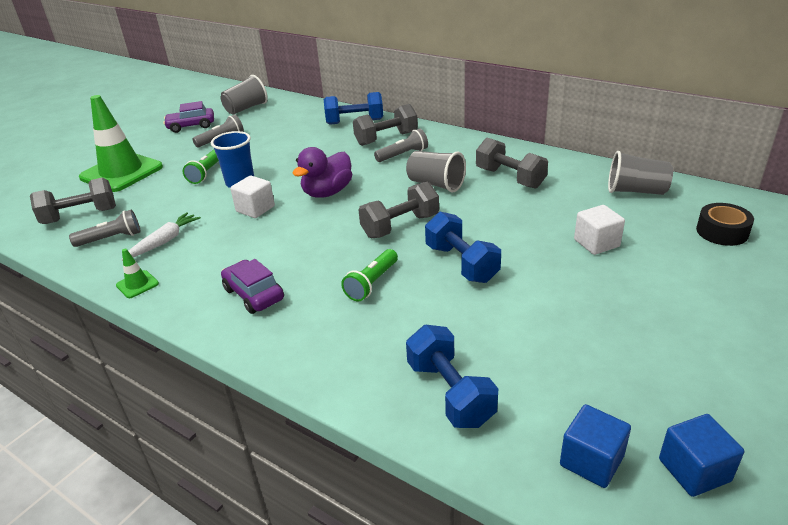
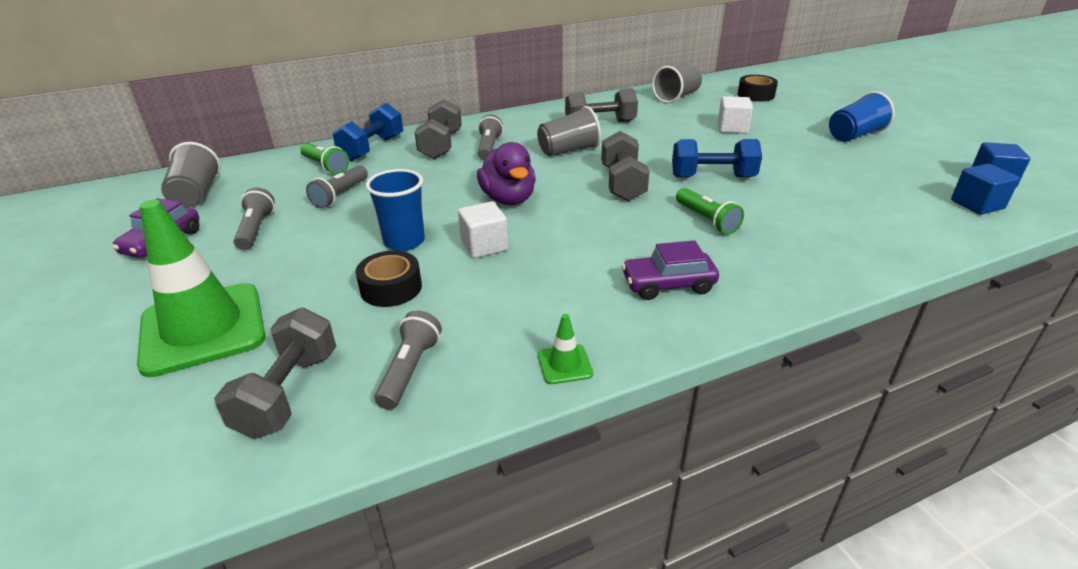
camera: 60 degrees left, 0 degrees up
(164, 241) = (478, 324): white carrot -> none
(186, 201) = (391, 288): none -> black tape
(206, 173) = (335, 259): green flashlight -> green flashlight (325, 166)
(281, 141) = (340, 195): none -> grey flashlight
(450, 393) = (886, 229): blue dumbbell -> none
(694, 327) = (854, 135): none -> blue cup

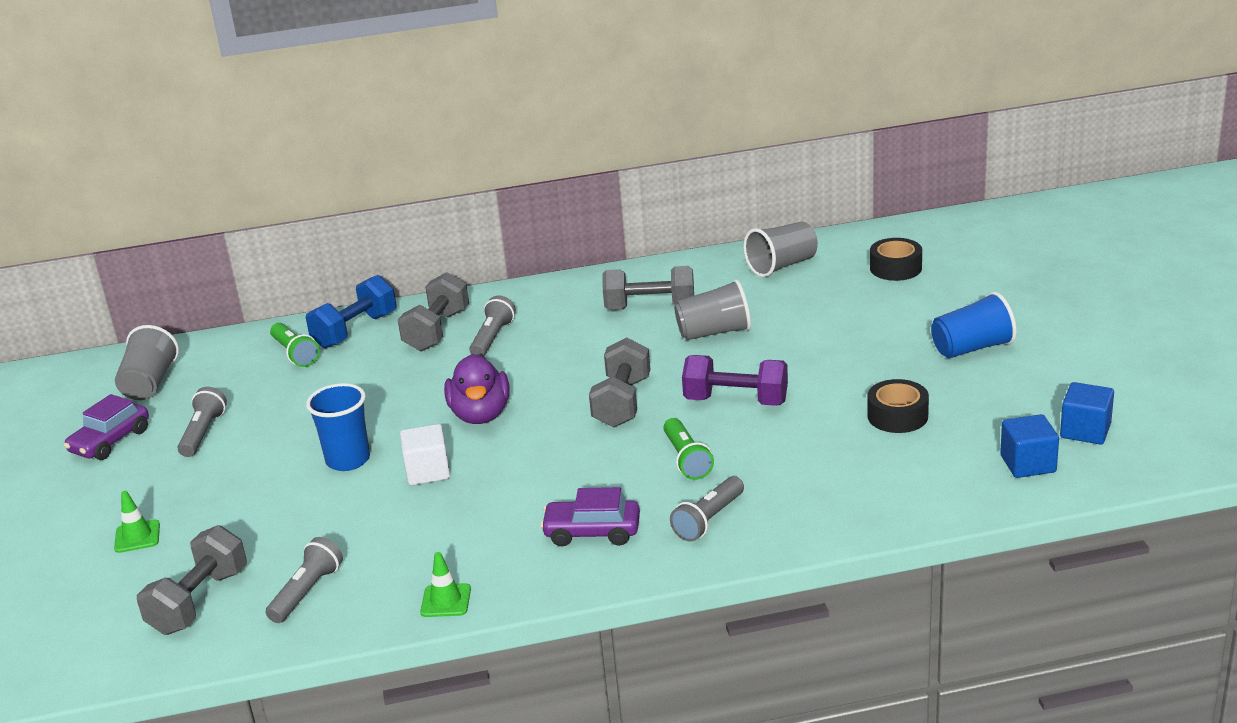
camera: 15 degrees right, 5 degrees down
(203, 328) = (137, 536): green traffic cone -> green traffic cone, size x0.41
(340, 195) = (300, 396): grey flashlight -> grey flashlight (708, 520)
(391, 288) = (317, 511): black tape -> black tape (897, 416)
(568, 150) = (586, 349): grey cup -> grey cup (714, 332)
(712, 177) = (736, 401): blue dumbbell -> purple dumbbell
(732, 128) = (818, 326): white cube -> none

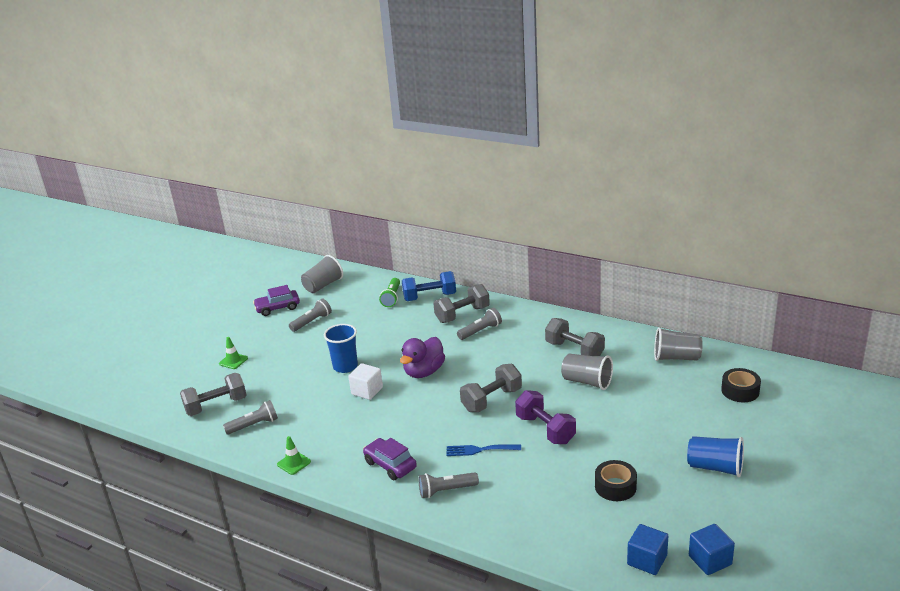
camera: 40 degrees right, 0 degrees up
(686, 459) = (479, 450): green flashlight -> blue fork

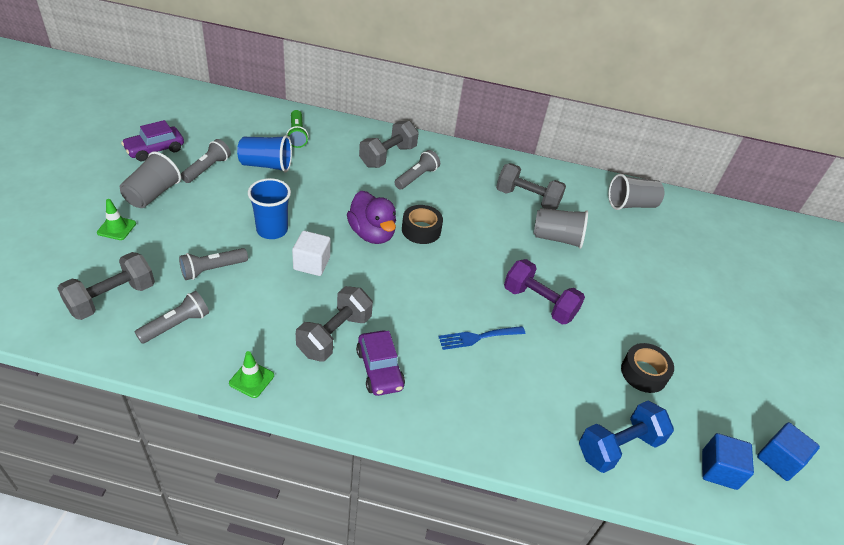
camera: 25 degrees left, 15 degrees up
(323, 285) = (205, 119): grey cup -> grey cup (152, 194)
(390, 465) = (379, 369): purple car -> purple car turned 135 degrees counterclockwise
(424, 372) = (372, 234): purple duck -> purple duck turned 45 degrees counterclockwise
(429, 297) = (341, 134): blue dumbbell -> blue dumbbell (619, 446)
(446, 490) = (462, 400): grey flashlight -> grey flashlight (212, 269)
(491, 400) = (464, 267): grey dumbbell -> grey dumbbell (334, 335)
(715, 467) = (728, 337): blue cup -> blue cup (266, 165)
(740, 391) = (707, 242): black tape -> black tape (421, 230)

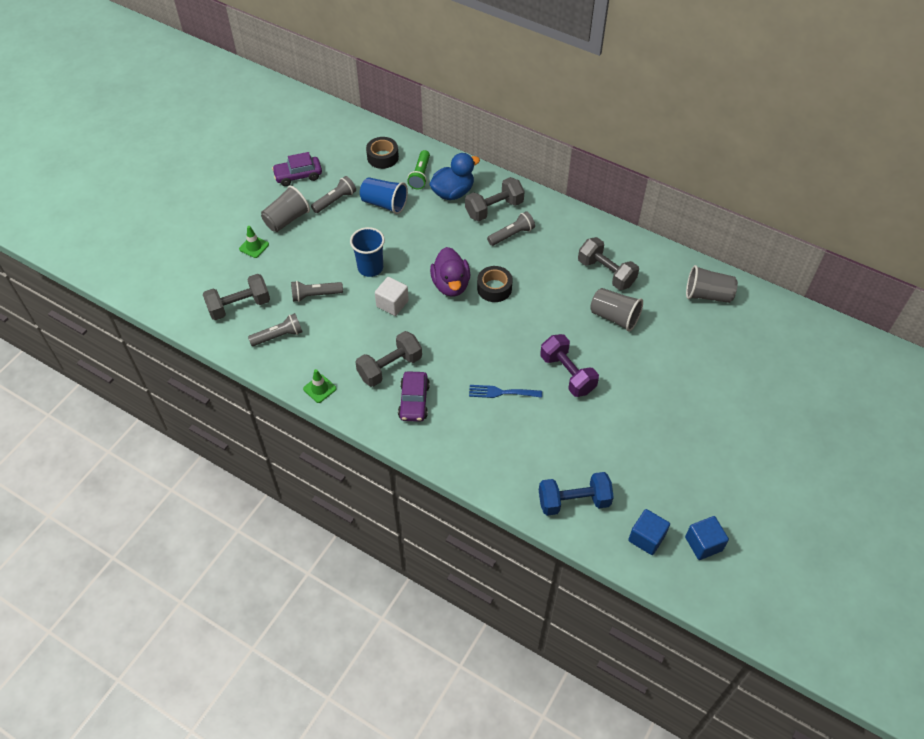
camera: 25 degrees right, 10 degrees up
(338, 146) = (453, 192): none -> blue duck
(644, 373) = (627, 451): black tape -> black tape (382, 157)

